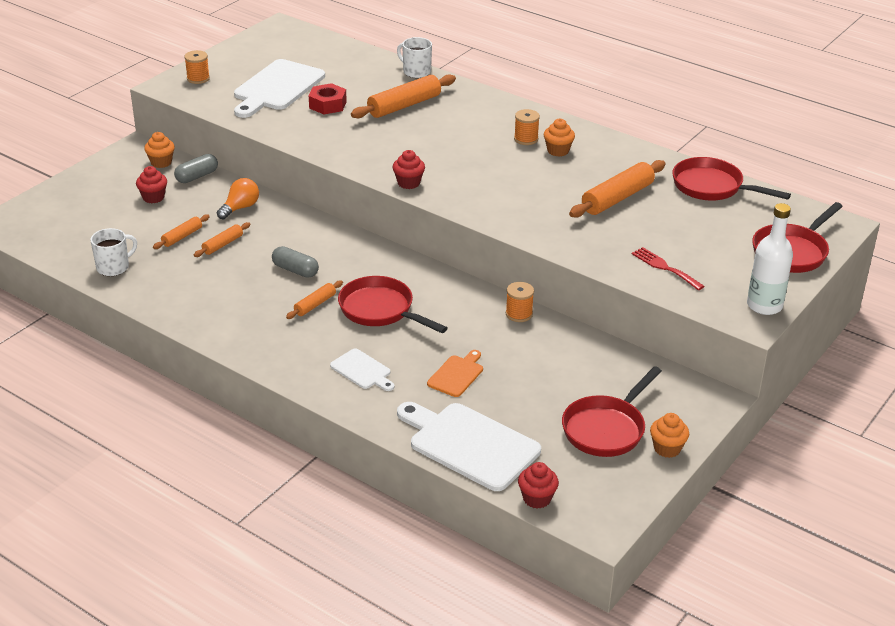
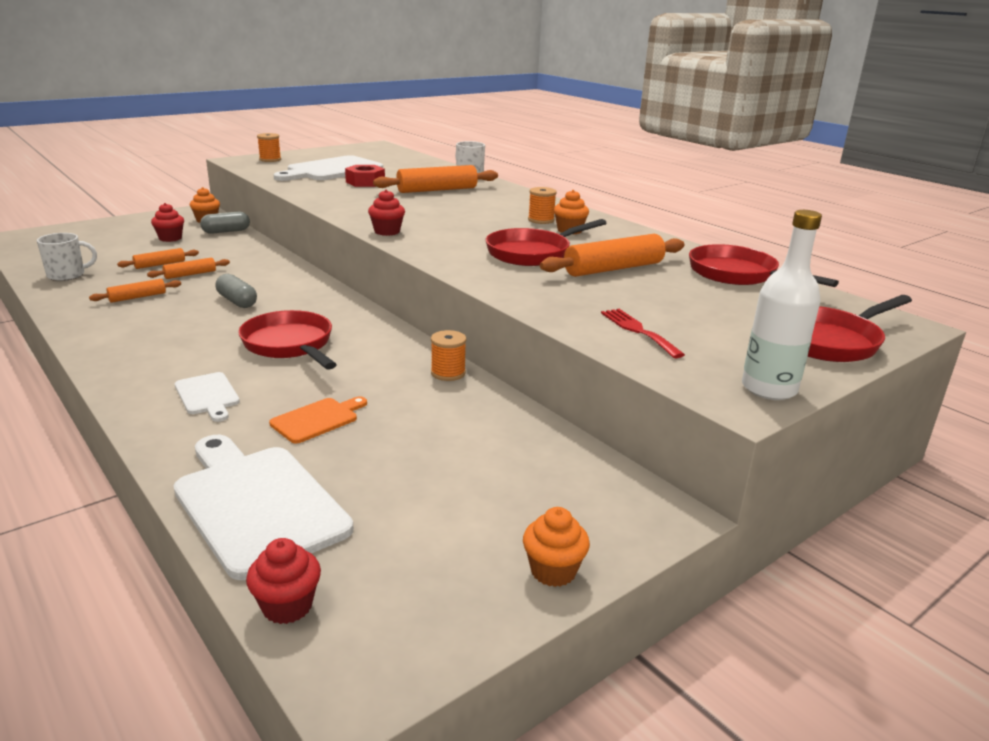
camera: 15 degrees right, 10 degrees down
(240, 208) = (239, 254): orange light bulb -> none
(315, 305) = (224, 330): orange rolling pin -> orange rolling pin (137, 297)
(606, 429) = (472, 523): red pan -> red pan (532, 253)

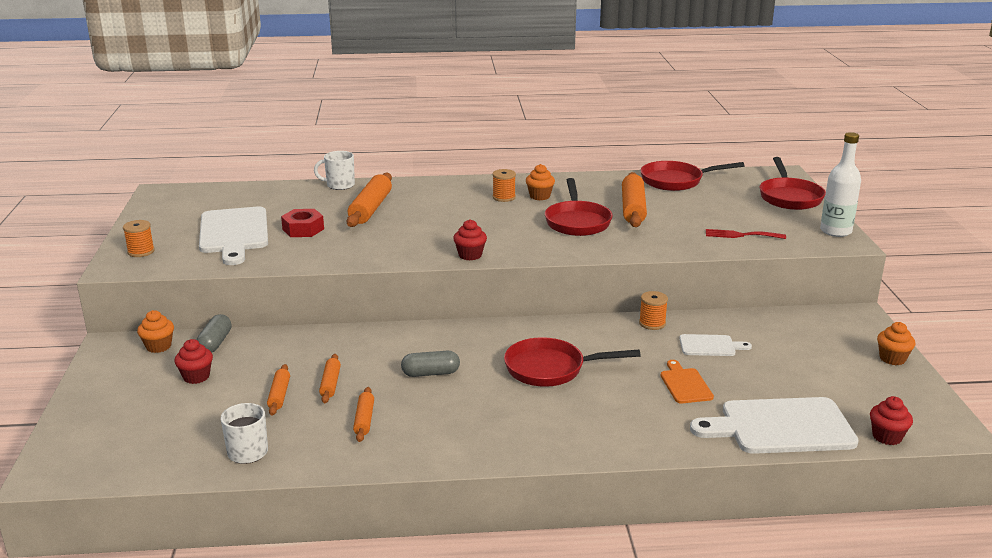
camera: 55 degrees left, 0 degrees up
(207, 395) = (614, 418): white cutting board -> white cutting board (710, 346)

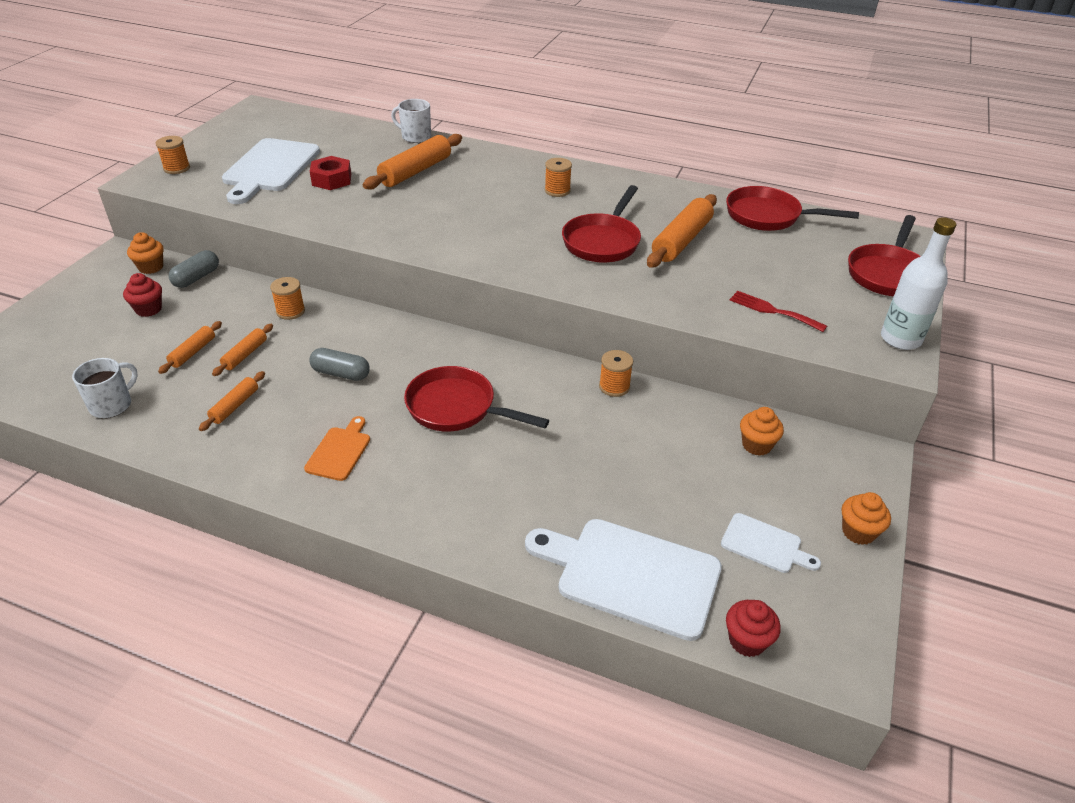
camera: 25 degrees right, 15 degrees up
(335, 344) = (290, 311): none -> orange spool
(470, 255) = (451, 253): red cupcake -> none
(539, 196) = (596, 199): orange cupcake -> orange cupcake (756, 445)
(685, 384) = (576, 478): orange cutting board -> orange cutting board (340, 451)
(710, 346) = (651, 437): white cutting board -> white cutting board (764, 545)

